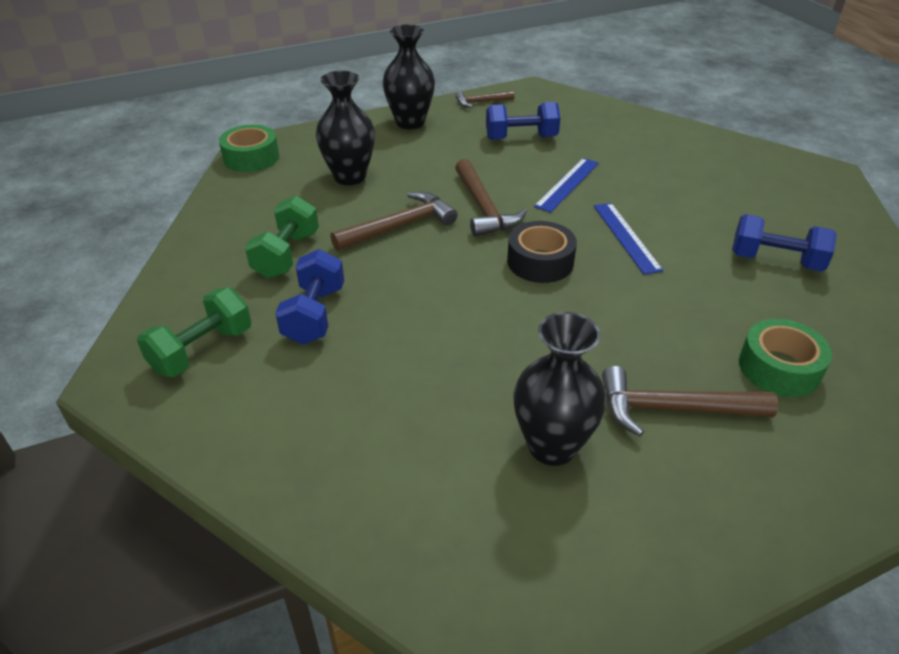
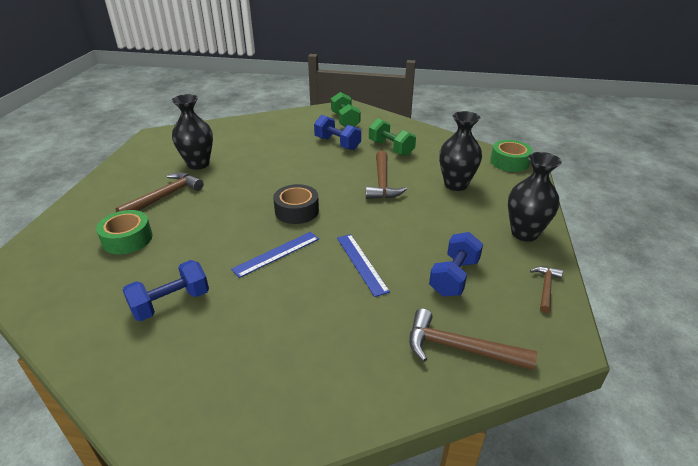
camera: 125 degrees right, 5 degrees down
(483, 208) = (370, 216): brown hammer -> brown hammer (460, 348)
(626, 237) = (276, 254): blue ruler -> blue ruler turned 60 degrees counterclockwise

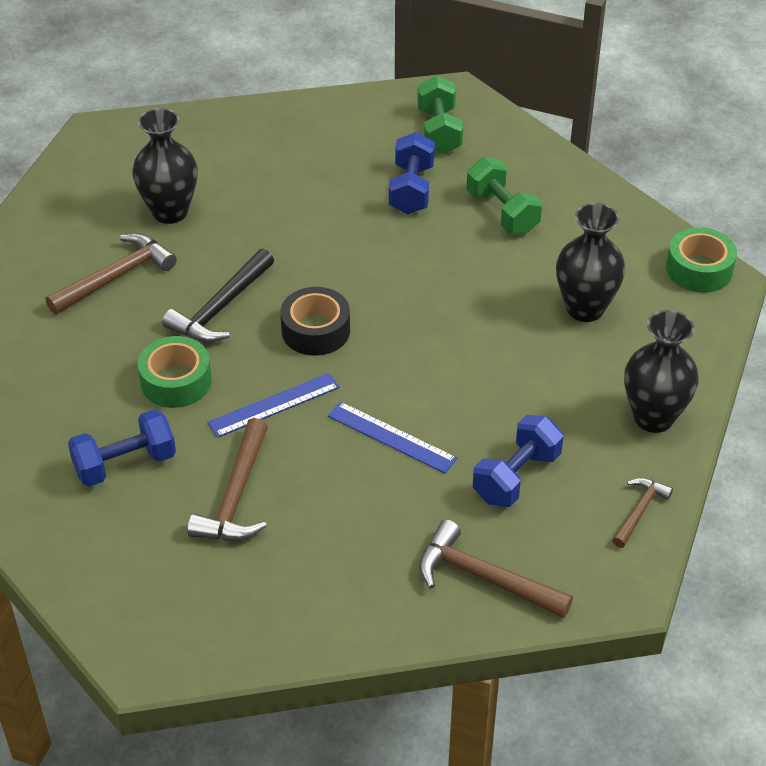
camera: 10 degrees right, 10 degrees up
(127, 239) = (64, 352): green tape -> green tape (176, 381)
(234, 205) = (221, 308): none -> black hammer
(337, 143) = (411, 190): blue dumbbell -> blue dumbbell turned 45 degrees clockwise
(361, 263) = (391, 437): blue ruler -> blue ruler turned 45 degrees counterclockwise
(382, 182) = (465, 289): brown hammer -> brown hammer (236, 496)

